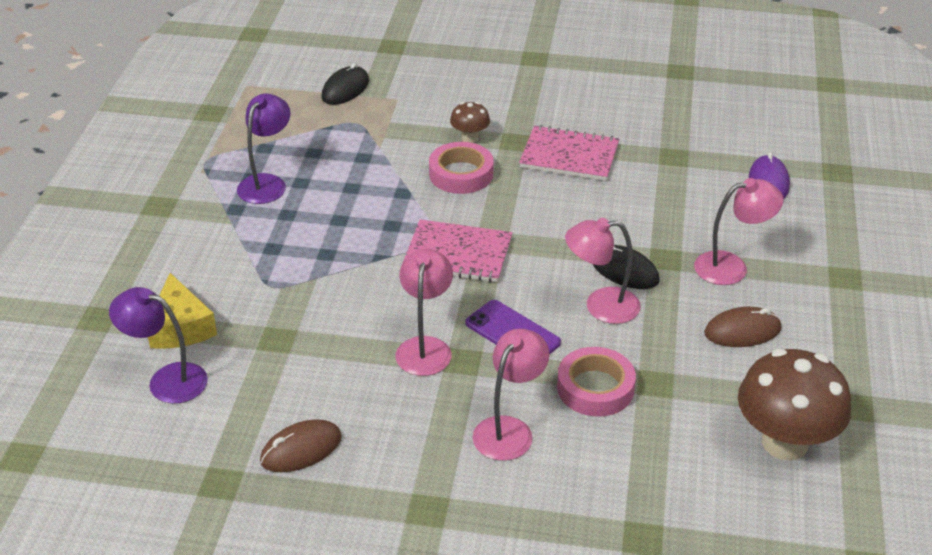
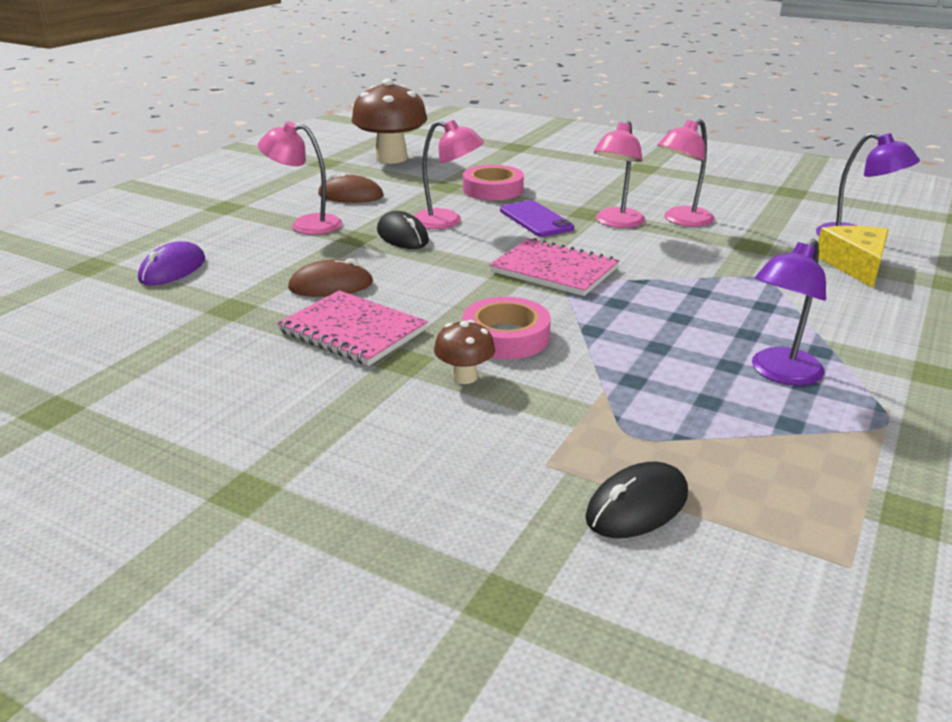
camera: 160 degrees left, 10 degrees down
(301, 449) = (730, 195): brown mouse -> brown mouse (331, 286)
(509, 429) = (570, 183): pink lamp -> pink lamp (681, 220)

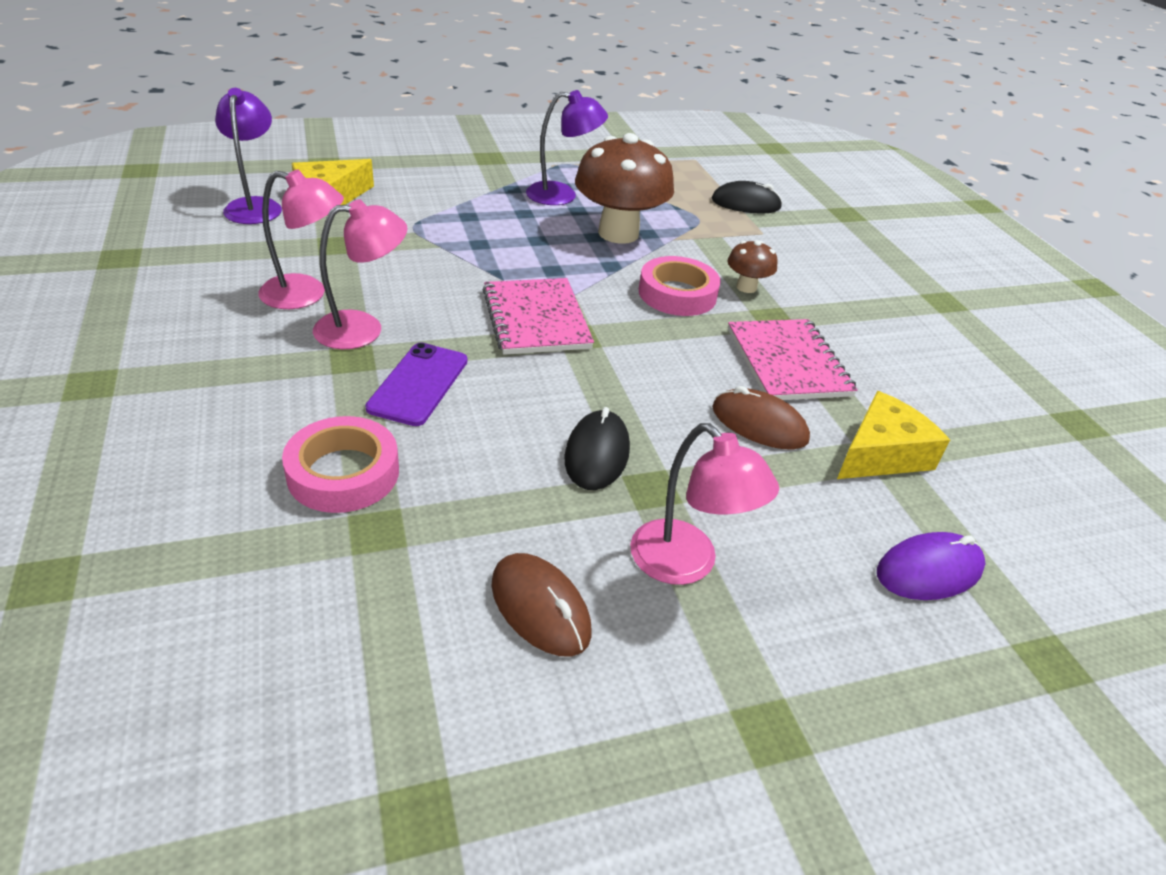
camera: 140 degrees left, 10 degrees up
(232, 307) = (881, 454): none -> yellow cheese
(391, 158) = (286, 719): brown mushroom -> brown mushroom (618, 233)
(447, 221) = (510, 446): pink lamp -> none

